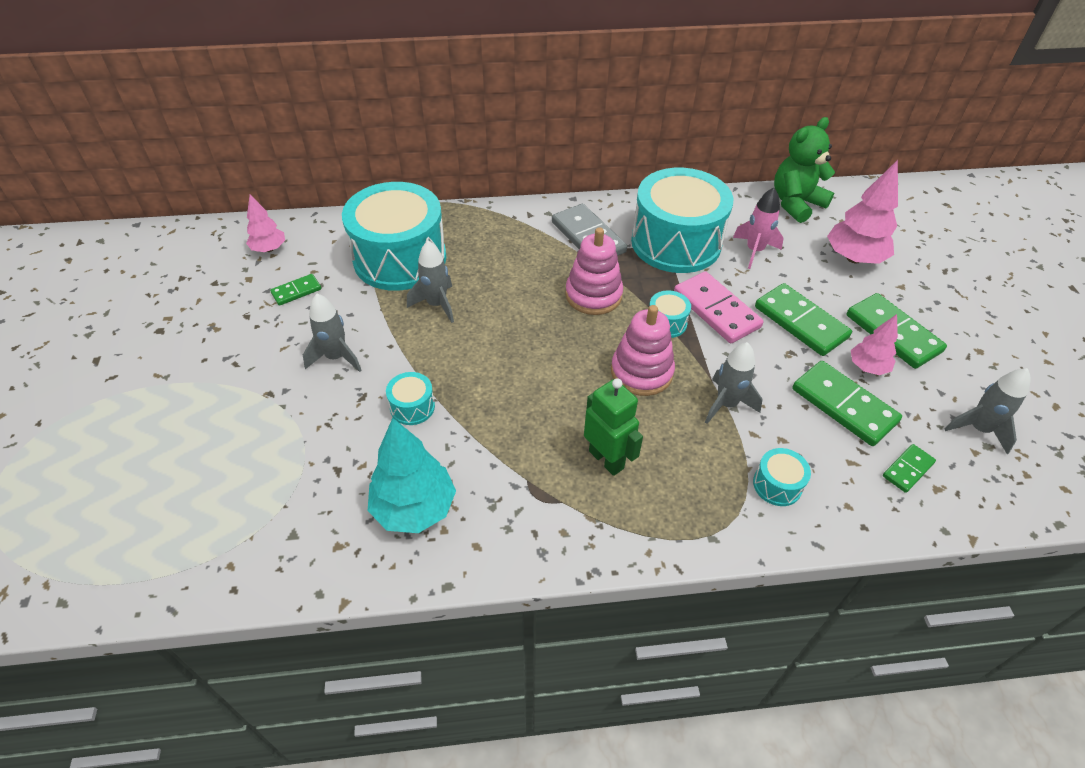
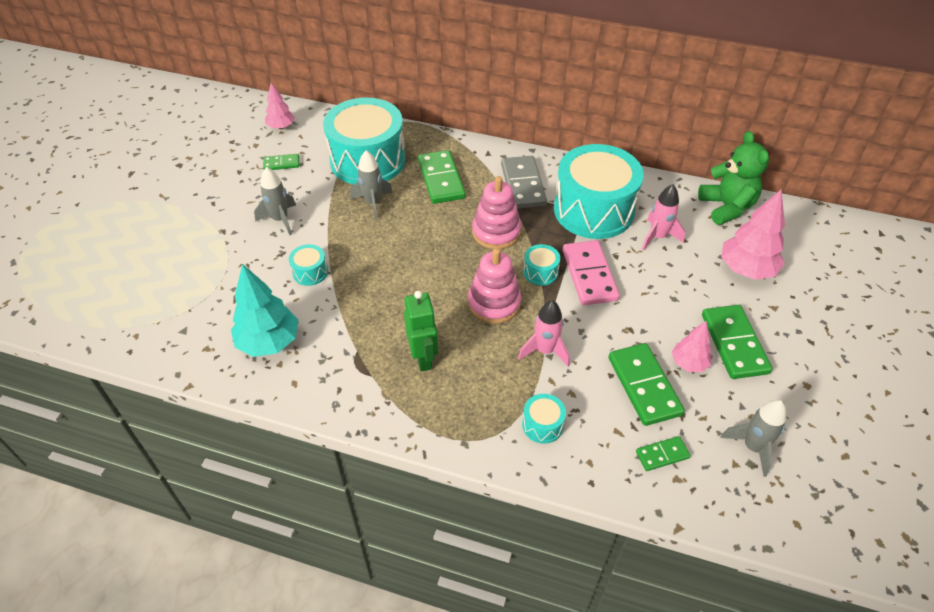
camera: 25 degrees right, 0 degrees up
(726, 404) = (545, 350): grey rocket -> pink rocket
(795, 203) = (726, 207): green teddy bear -> green teddy bear turned 90 degrees clockwise
(800, 322) = (656, 308): green domino -> green domino (441, 179)

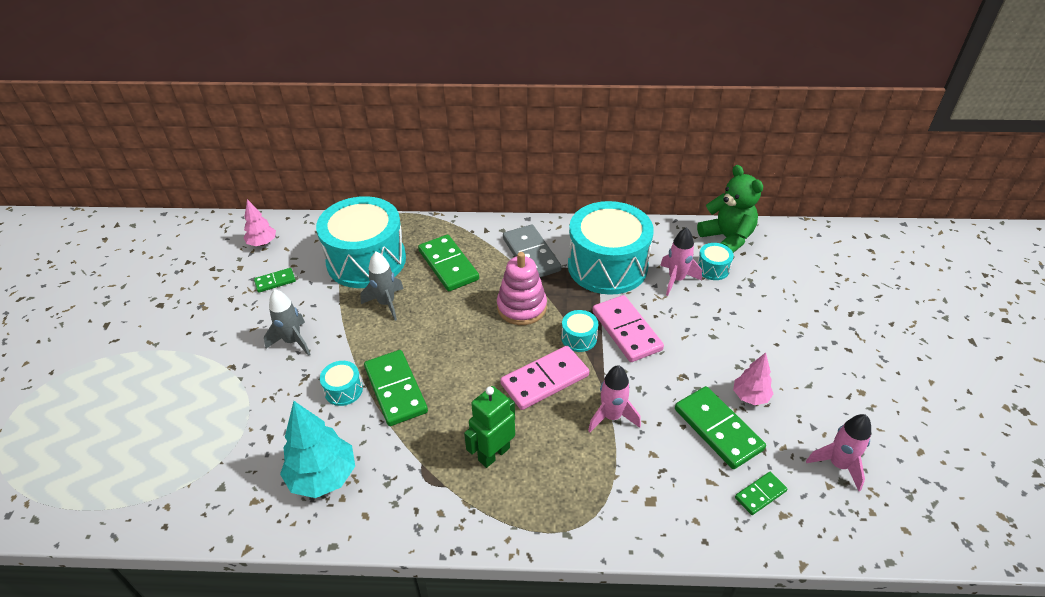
camera: 15 degrees left, 5 degrees down
(423, 358) = (493, 454): green robot -> green robot turned 105 degrees counterclockwise
(494, 303) = (545, 380): pink stacking toy -> pink domino
(542, 425) = (637, 494): turquoise drum -> turquoise drum (713, 269)
(734, 344) = (783, 367): green domino -> green domino (396, 389)
(746, 269) = (766, 294): pink tree -> none
(752, 447) = (838, 465): grey rocket -> pink rocket

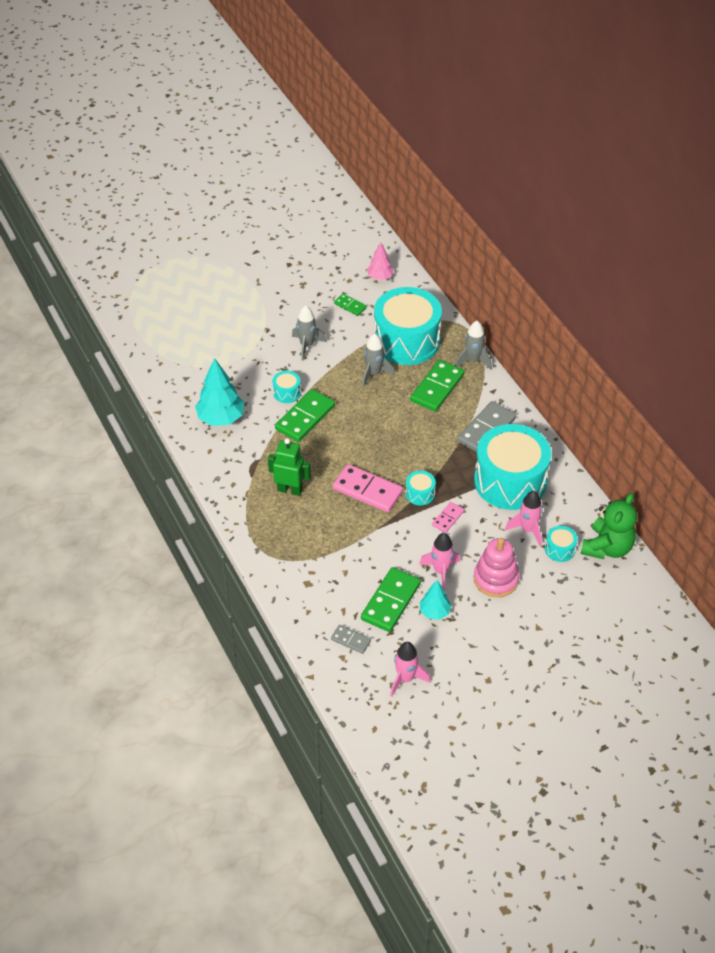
camera: 60 degrees right, 5 degrees up
(437, 227) = (473, 361): none -> grey rocket
(521, 307) = (426, 449): pink stacking toy -> pink stacking toy (496, 579)
(611, 417) = (361, 539): pink rocket -> pink rocket (440, 571)
(626, 330) = (448, 518): pink domino -> pink domino, size x0.53
(750, 396) = (434, 612): pink tree -> turquoise tree
(760, 494) = (350, 640): green domino -> grey domino

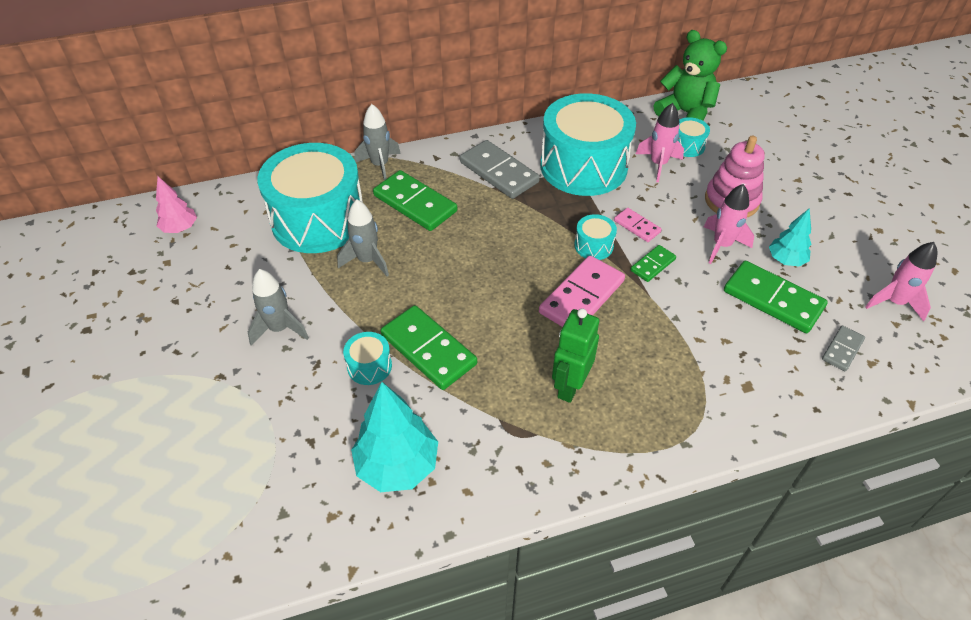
camera: 80 degrees left, 0 degrees up
(350, 306) = (221, 268): green domino -> green domino (653, 265)

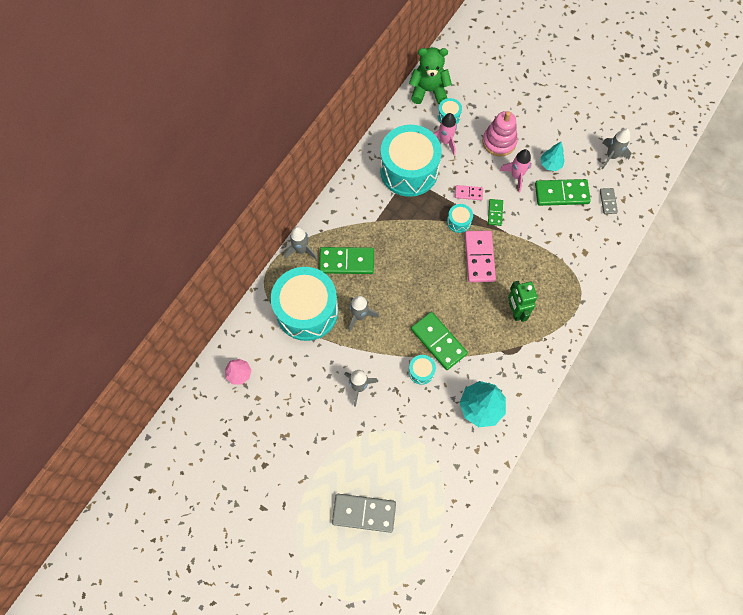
camera: 40 degrees left, 20 degrees up
(428, 349) = (438, 341): green domino -> green domino turned 45 degrees clockwise
(499, 172) = (369, 207): grey domino -> grey domino (364, 513)
(894, 302) = (611, 156): pink rocket -> grey rocket

